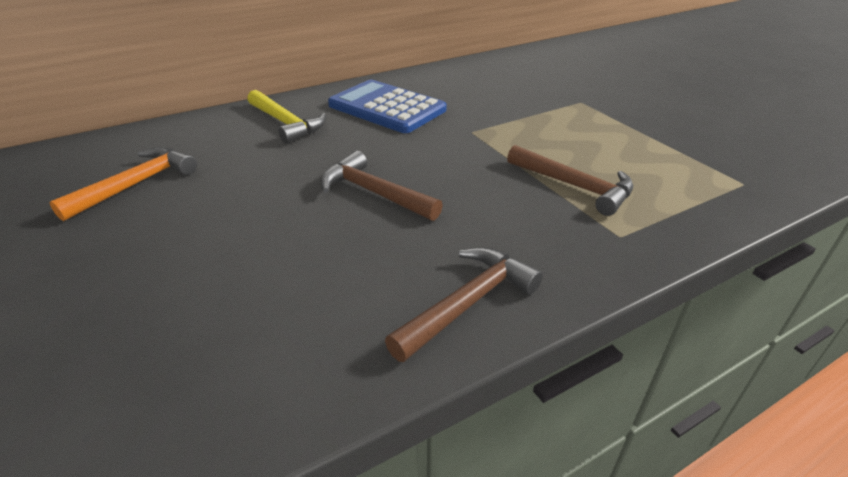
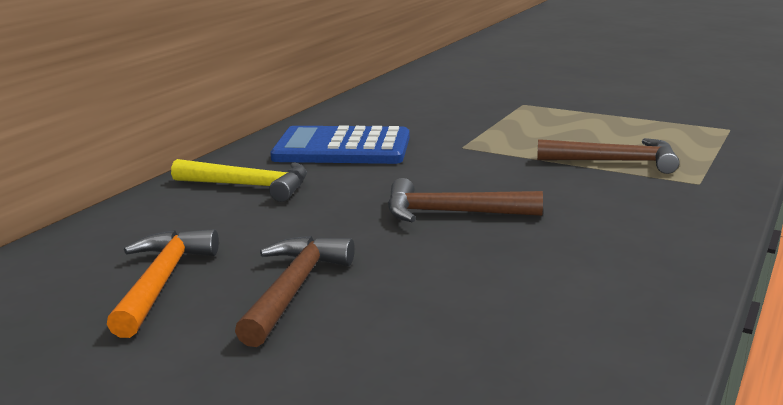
camera: 30 degrees left, 15 degrees down
(468, 303) = (661, 256): brown hammer -> brown hammer (294, 289)

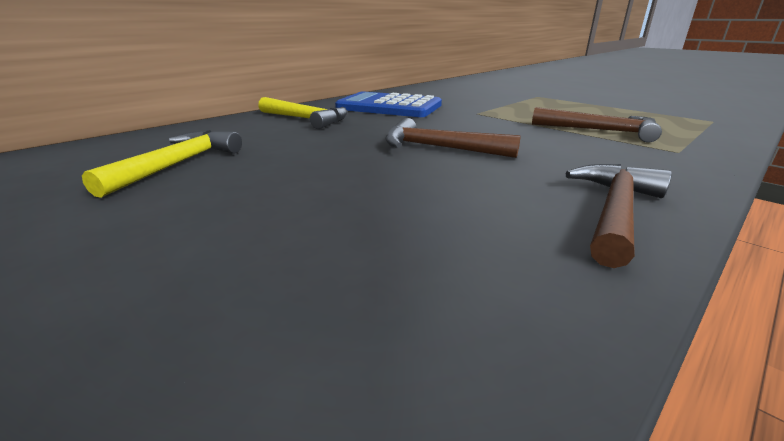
camera: 15 degrees right, 5 degrees up
(161, 281) = (178, 164): orange hammer -> yellow hammer
(294, 289) = (265, 182): brown hammer -> brown hammer (614, 212)

